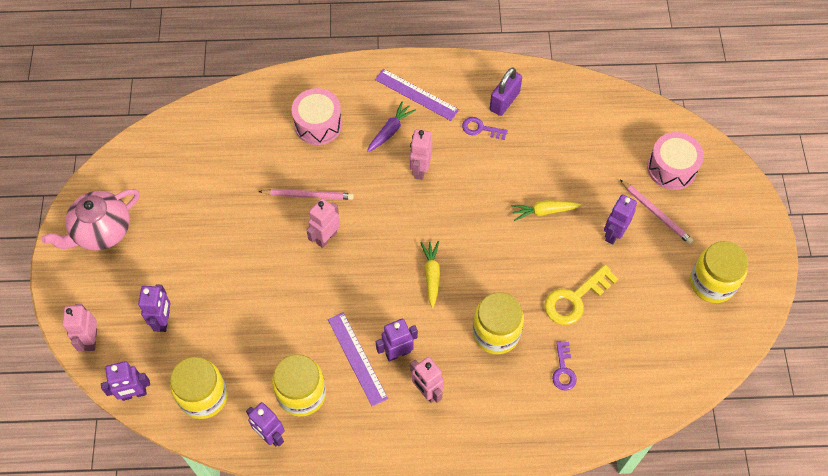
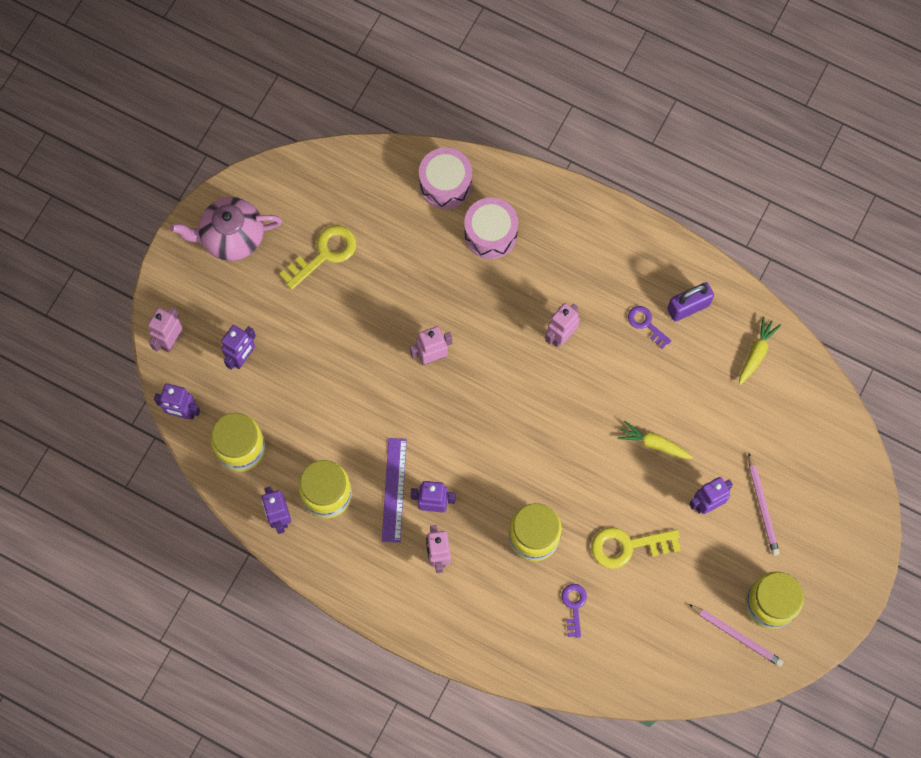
camera: 30 degrees right, 10 degrees up
(189, 205) = (324, 254): none -> yellow key
(308, 195) = (439, 304): pink pencil -> pink pencil (736, 635)
(390, 131) = (556, 278): purple carrot -> none
(416, 94) = (605, 253): purple ruler -> none
(431, 275) = (508, 448): yellow carrot -> yellow carrot (756, 353)
(563, 370) = (574, 606): purple key -> purple key turned 150 degrees clockwise
(671, 168) = (809, 469): pink drum -> pink drum (445, 184)

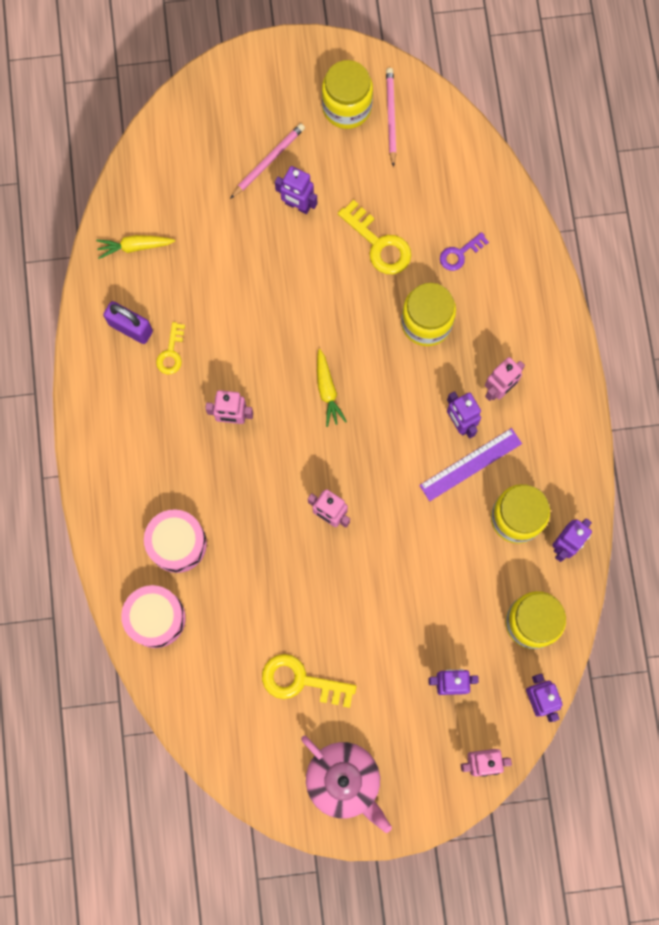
camera: 125 degrees left, 5 degrees up
(646, 324) = (171, 353): purple key -> yellow key
(653, 444) = (275, 279): yellow carrot -> yellow carrot (327, 391)

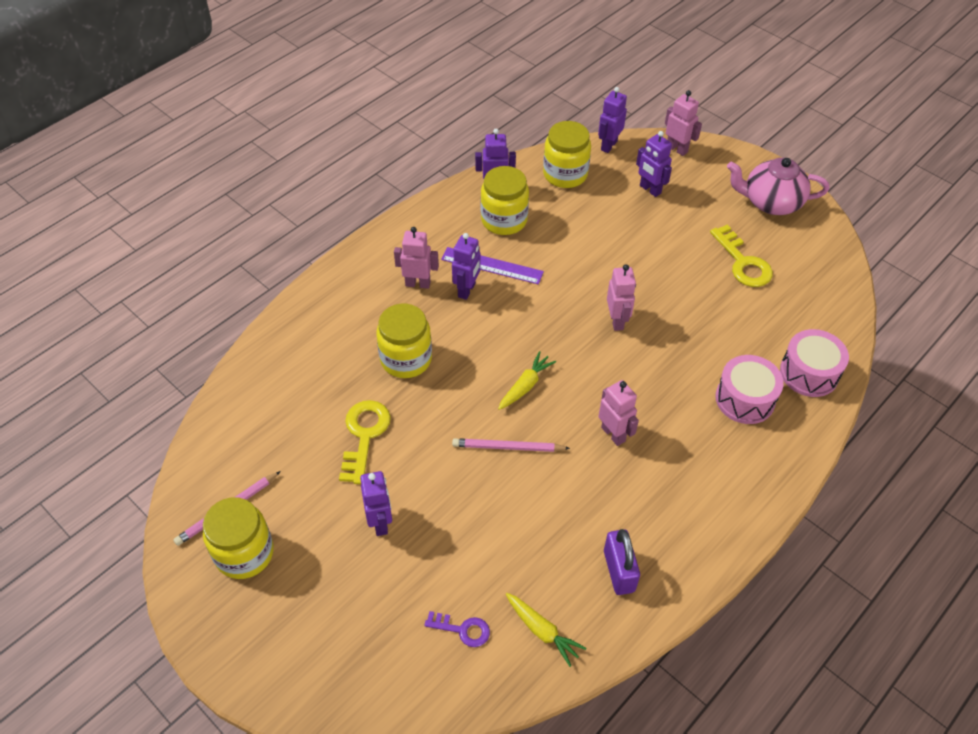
camera: 130 degrees left, 25 degrees down
(171, 353) = (607, 520): yellow key -> none
(268, 161) = (355, 580): pink pencil -> pink pencil (508, 447)
(344, 780) = (770, 202): pink teapot -> pink teapot turned 90 degrees counterclockwise
(460, 254) = (324, 374): purple key -> purple key (462, 629)

